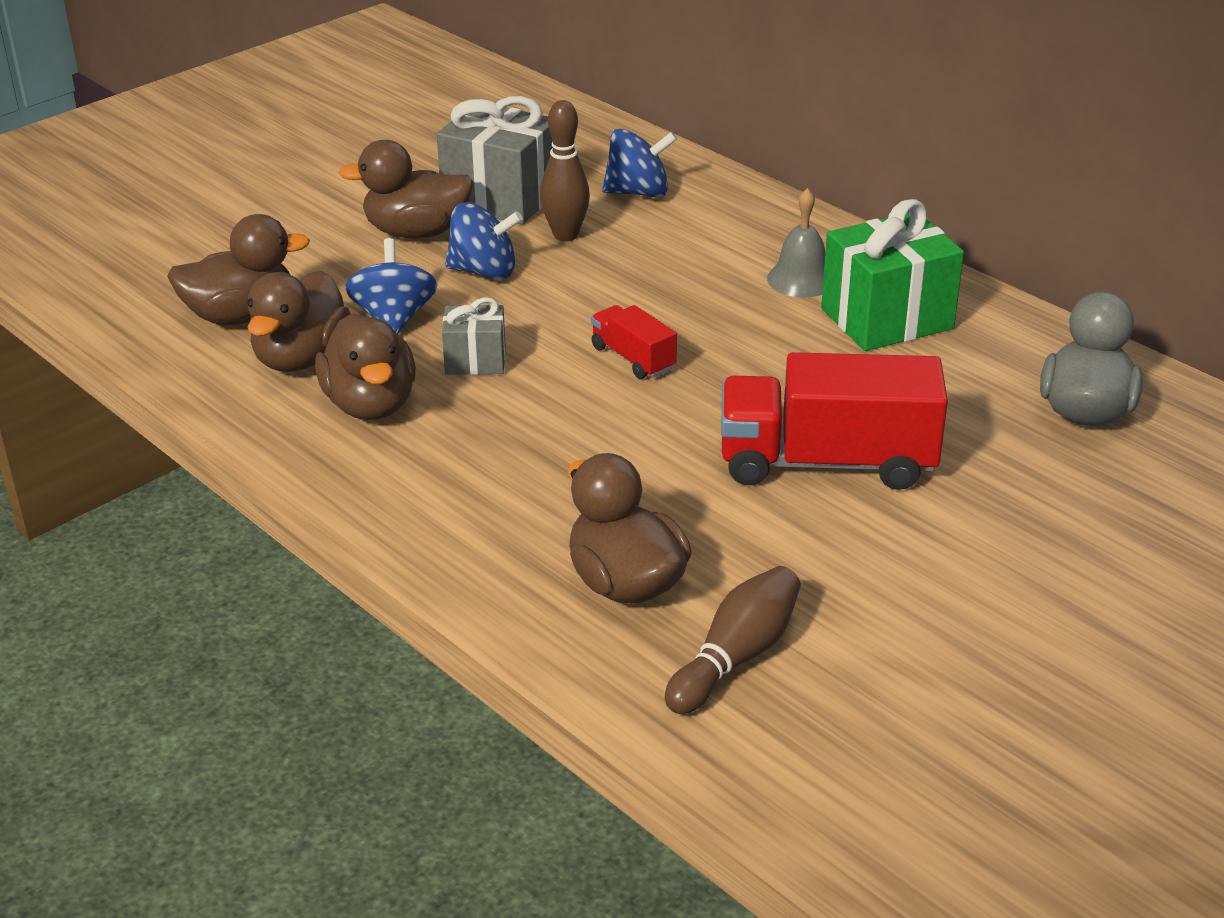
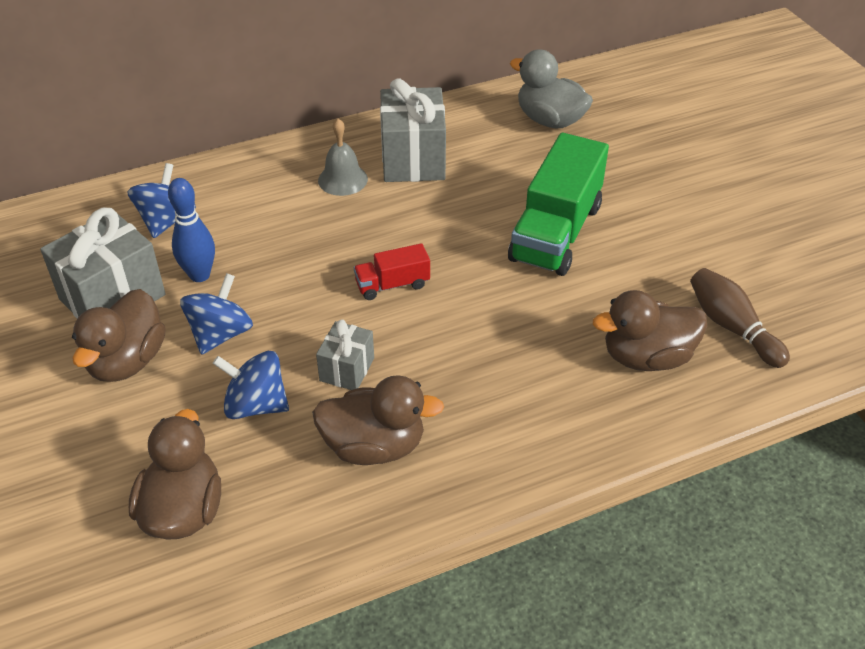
camera: 70 degrees left, 10 degrees up
(301, 358) = (280, 479): brown duck -> none
(565, 235) = (199, 275): brown bowling pin -> blue bowling pin
(826, 462) = (556, 232): red truck -> green truck
(887, 319) = (413, 159): green gift -> grey gift

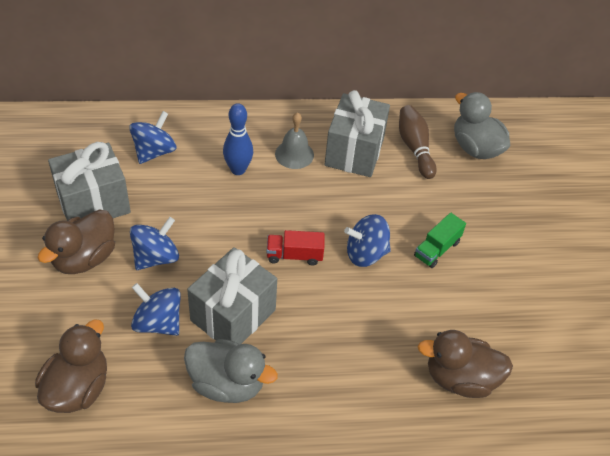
camera: 15 degrees right, 5 degrees up
(199, 275) = (160, 204): blue bowling pin -> blue bowling pin (238, 170)
(347, 369) = (233, 315): grey gift -> grey gift, size x1.84
(374, 446) = (227, 384): brown duck -> grey duck
(476, 259) = (366, 253): none -> blue spinning top
(556, 232) = (437, 249): green truck -> green truck, size x0.49
(732, 327) = (539, 375): brown bowling pin -> brown bowling pin (415, 148)

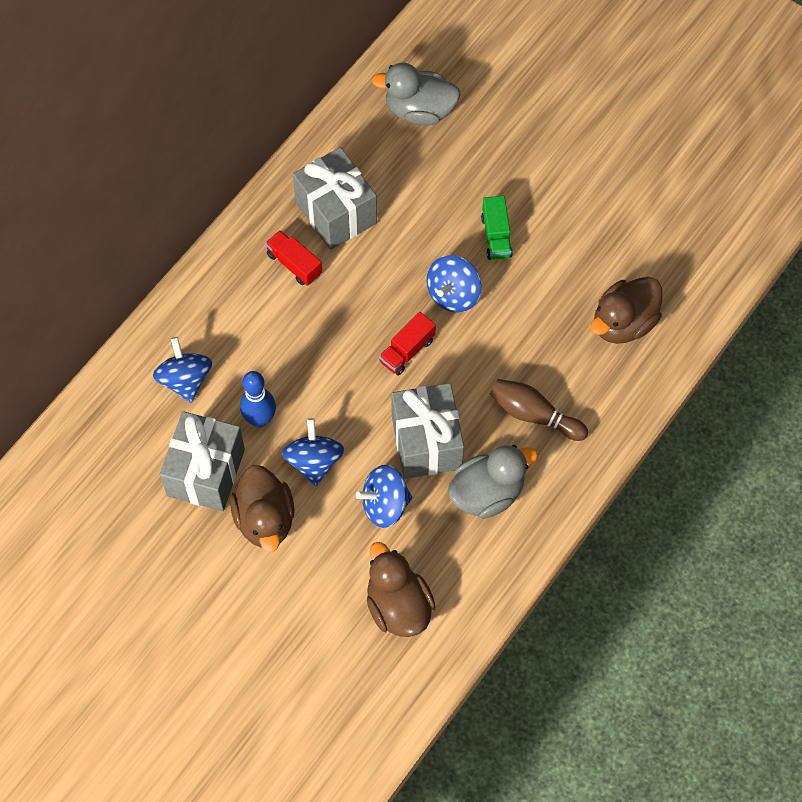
camera: 45 degrees left, 15 degrees up
(238, 170) = (271, 324): blue bowling pin -> blue bowling pin (260, 419)
(294, 154) = (294, 264): grey bell -> red truck
(415, 148) = (375, 159): brown bowling pin -> brown bowling pin (534, 414)

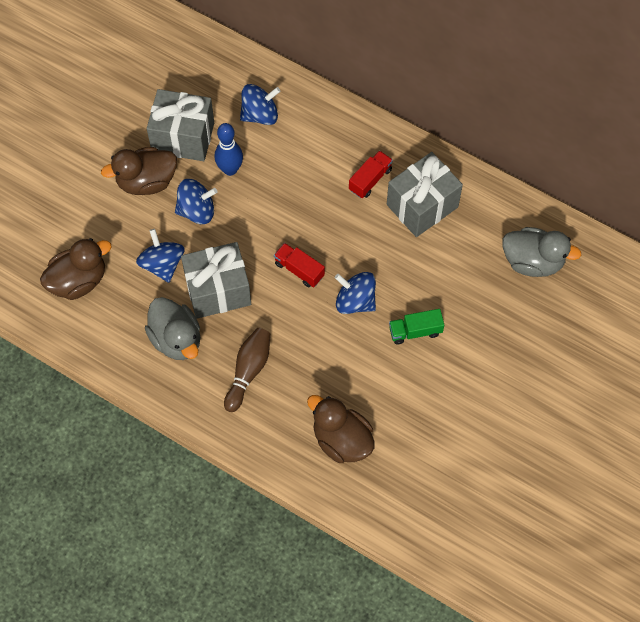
camera: 85 degrees right, 0 degrees up
(419, 110) = (533, 261): grey duck -> grey duck turned 105 degrees clockwise

